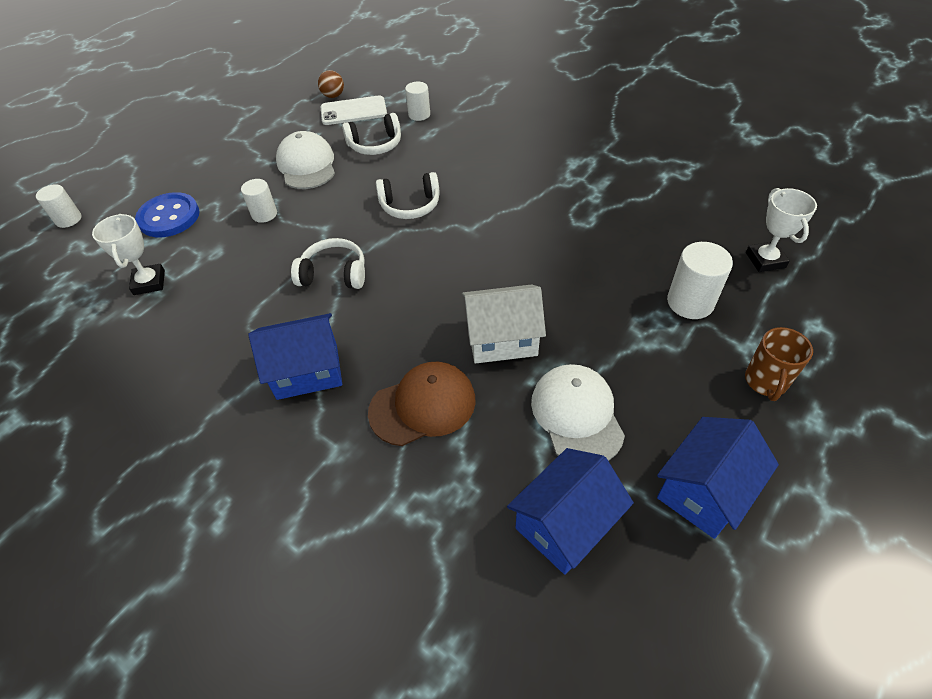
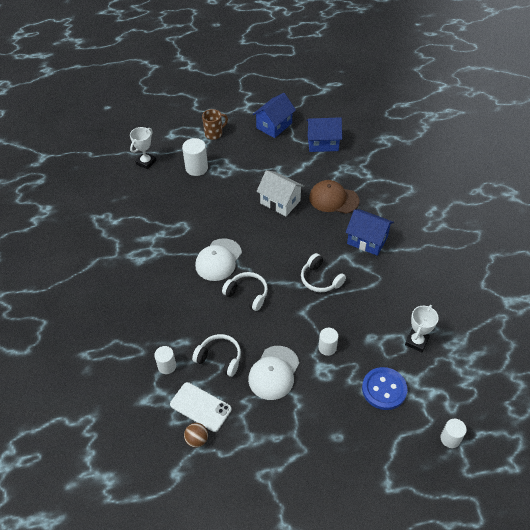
camera: 140 degrees left, 0 degrees up
(577, 415) = (285, 163): white cap -> white cap (218, 260)
(704, 491) = (274, 126): blue house -> blue house turned 45 degrees counterclockwise

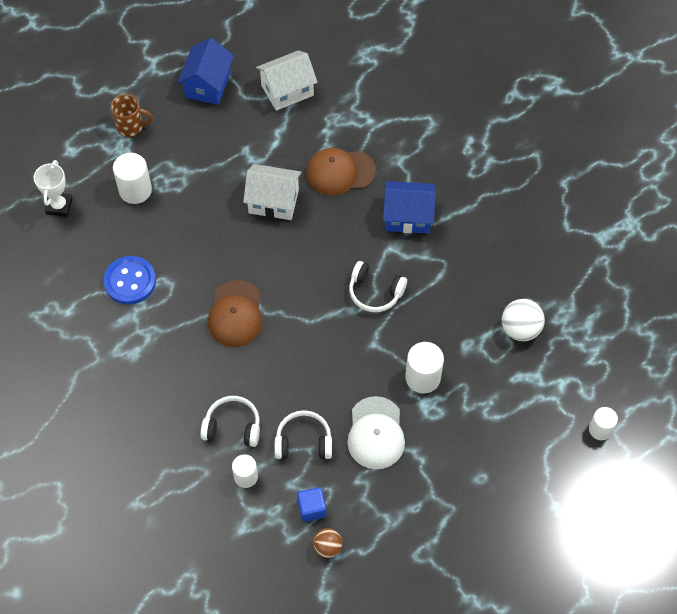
camera: 25 degrees left, 10 degrees up
(200, 407) = (312, 508): white phone -> blue cube
(214, 134) = (131, 127): brown mug -> brown mug turned 60 degrees clockwise
(218, 260) = (235, 314): white cap -> brown cap
(247, 294) = (295, 346): white headphones -> white headphones (232, 426)
(323, 143) = (287, 90): blue house -> white house
(327, 348) = (423, 377): white cylinder -> white cylinder, size x1.53
(384, 389) = (508, 402): blue button -> blue button (130, 281)
(416, 341) = (520, 329): white trophy -> white ball

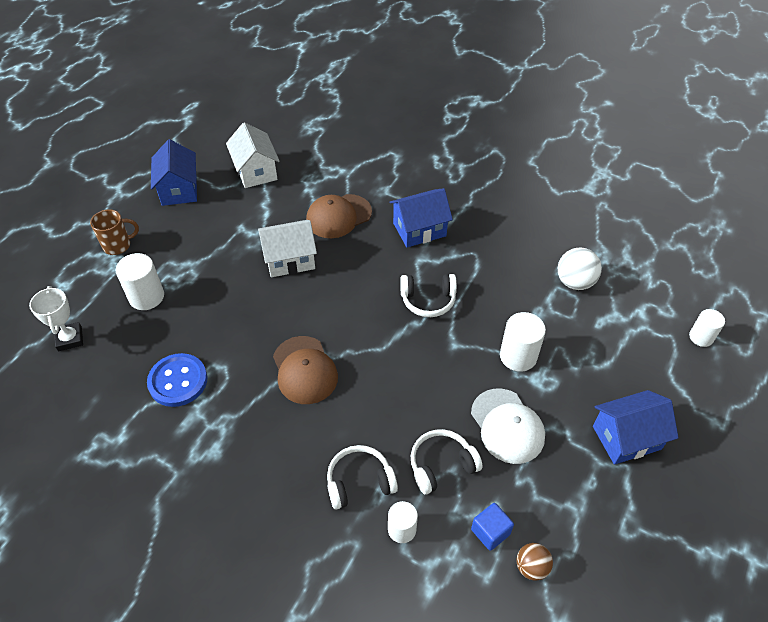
camera: 25 degrees left, 10 degrees down
(287, 90) = (255, 171): white house -> white house turned 60 degrees counterclockwise
(469, 486) = (626, 438): none -> blue house

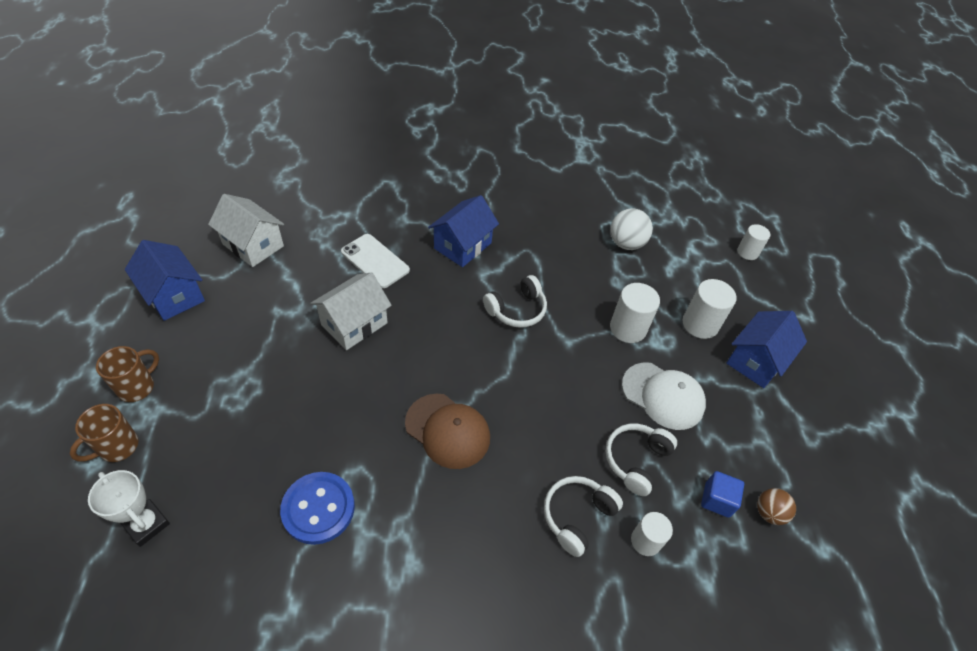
camera: 35 degrees left, 0 degrees up
(83, 281) = (117, 447): none -> brown mug
(146, 297) = (215, 431): white cylinder -> white cylinder (700, 324)
(338, 216) = (375, 261): brown cap -> white phone

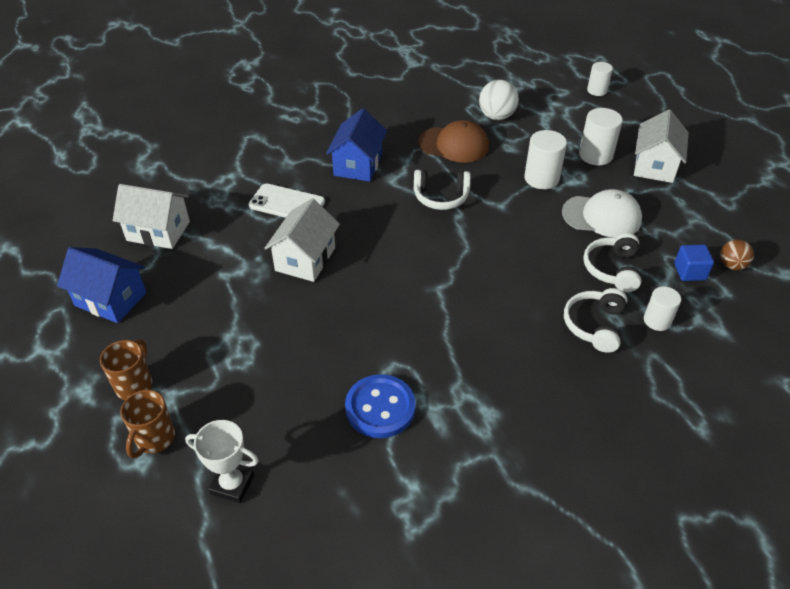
camera: 20 degrees left, 5 degrees down
(447, 430) = (448, 307): brown cap -> brown cap (453, 145)
(517, 310) = (441, 197): white headphones -> white headphones turned 60 degrees clockwise
(756, 361) = (654, 166): blue house -> white house

